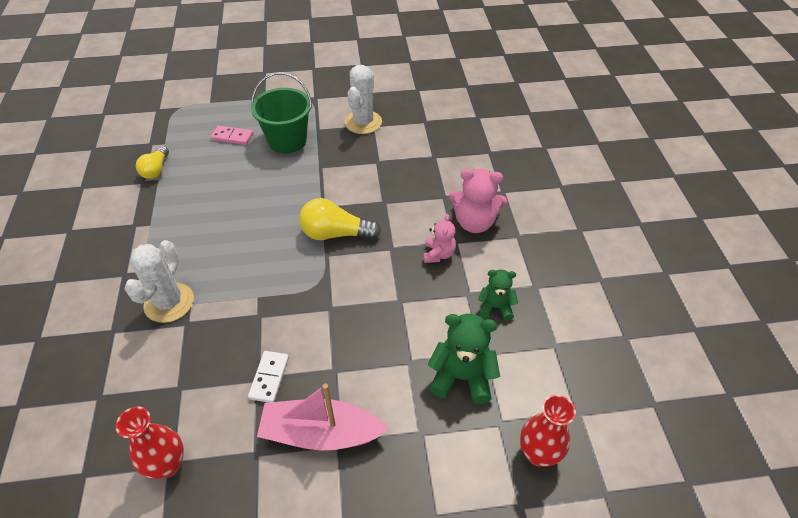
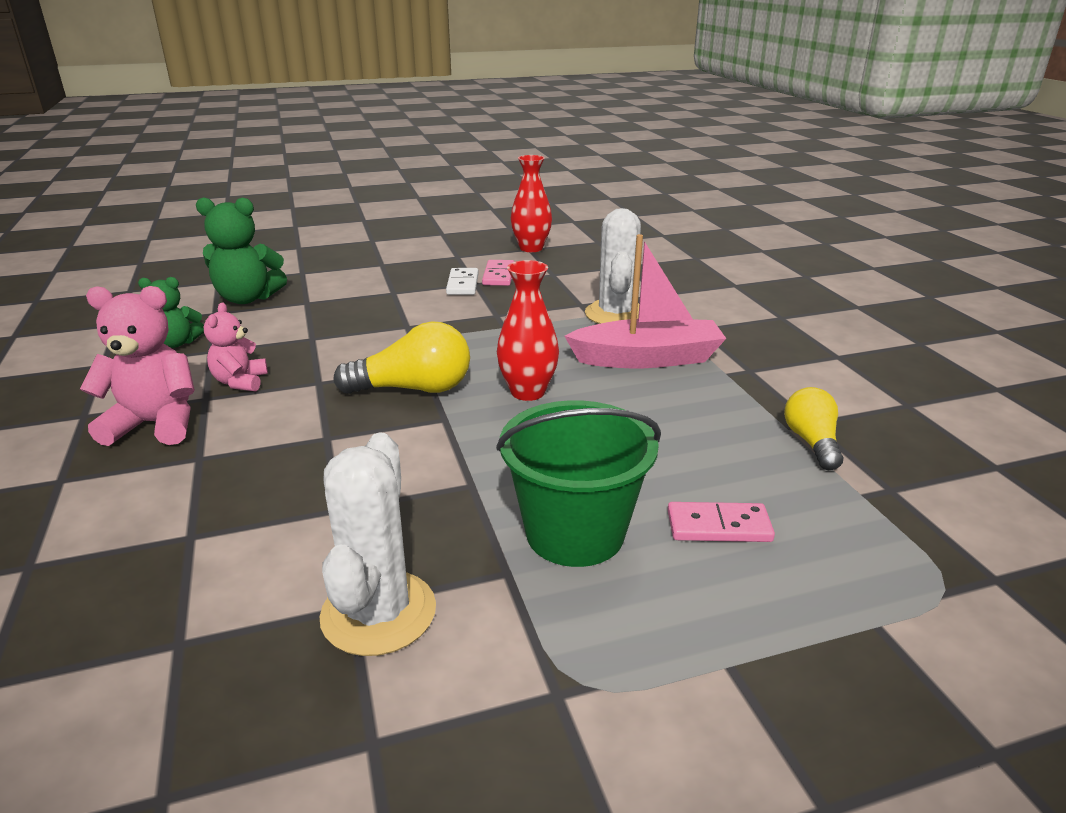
camera: 170 degrees right, 20 degrees down
(230, 392) = (498, 275): none -> pink domino
(321, 433) = (399, 266): pink boat -> pink boat (647, 358)
(538, 453) = (189, 272): red vase -> red vase (528, 392)

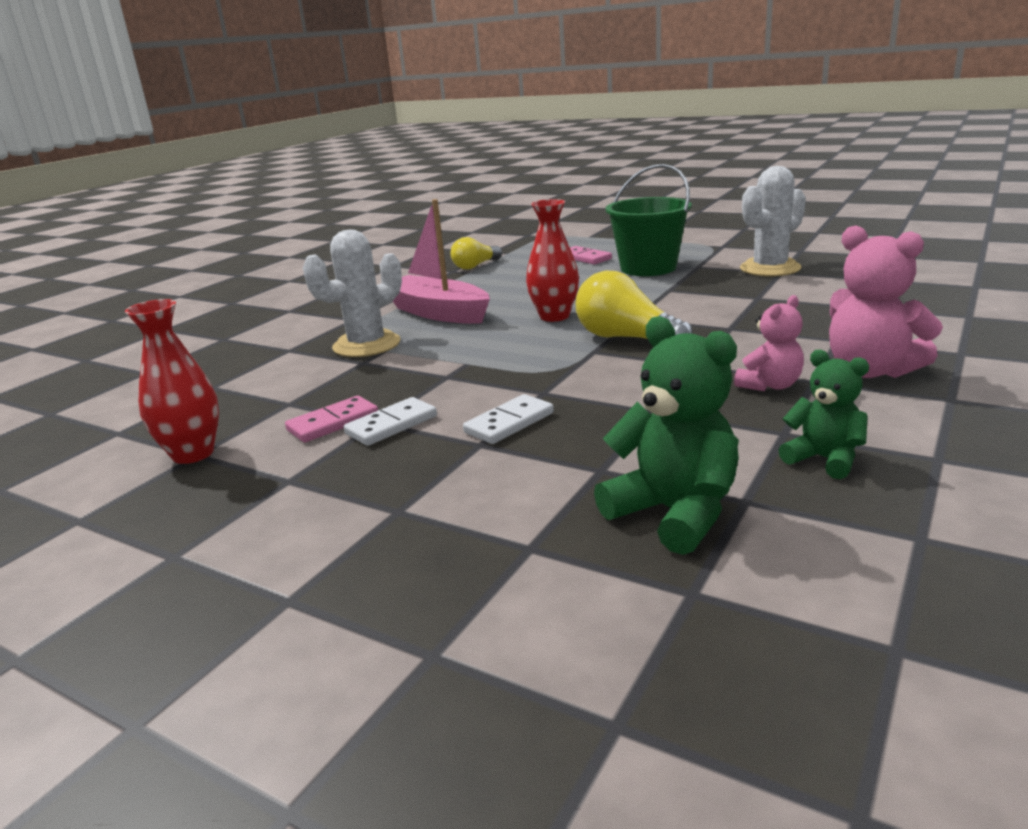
camera: 130 degrees left, 5 degrees down
(395, 305) = (509, 423): none -> white domino

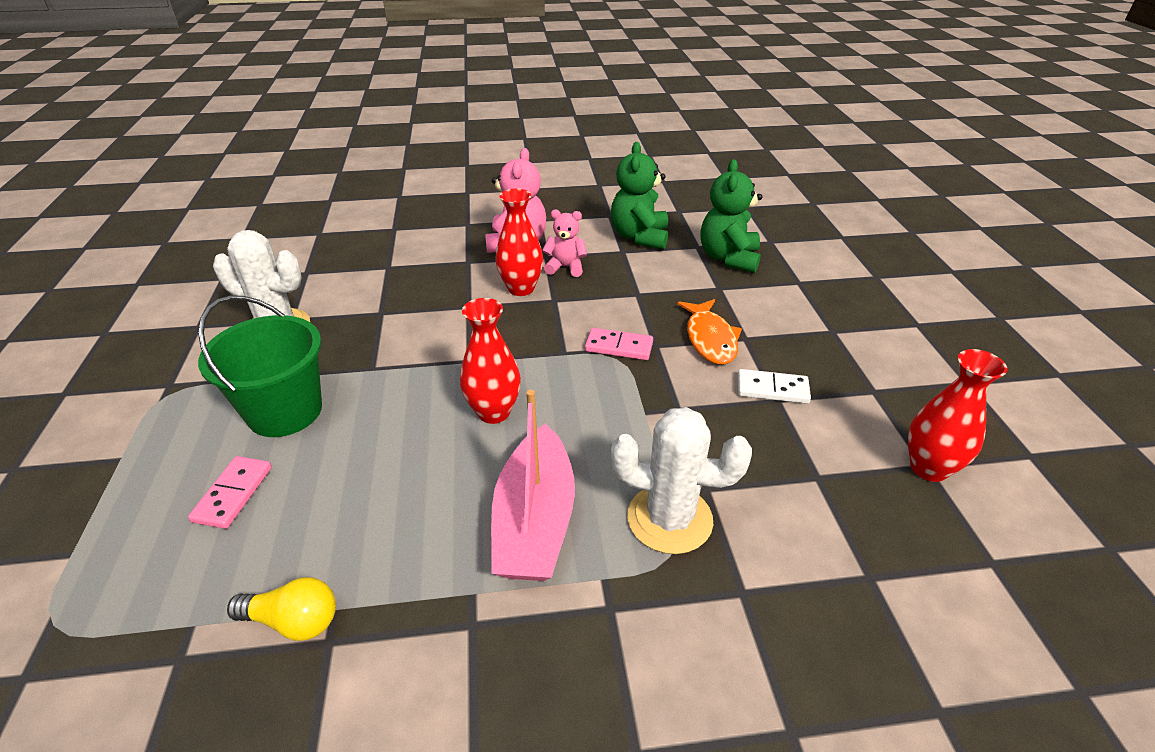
camera: 130 degrees left, 15 degrees up
(333, 423) = (805, 422): pink domino -> pink domino (619, 346)
(509, 423) = (710, 339): white domino -> orange fish
(626, 339) = (525, 346): yellow light bulb -> none
(740, 354) = (521, 289): none -> red vase
(824, 459) = (639, 237): green teddy bear -> green teddy bear, size x1.62

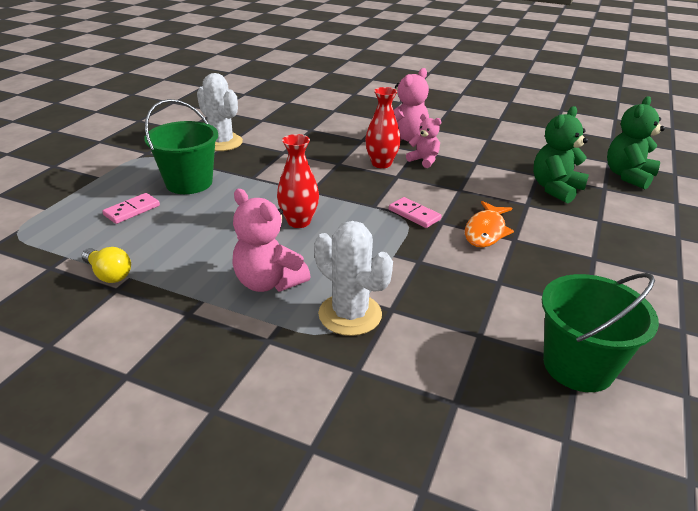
camera: 30 degrees right, 5 degrees down
(535, 521) = (268, 282): pink boat -> pink teddy bear
(639, 237) = (497, 157): green teddy bear -> green teddy bear (628, 176)
(772, 389) = (502, 275): white domino -> none
(928, 468) = (578, 366): red vase -> green bucket

